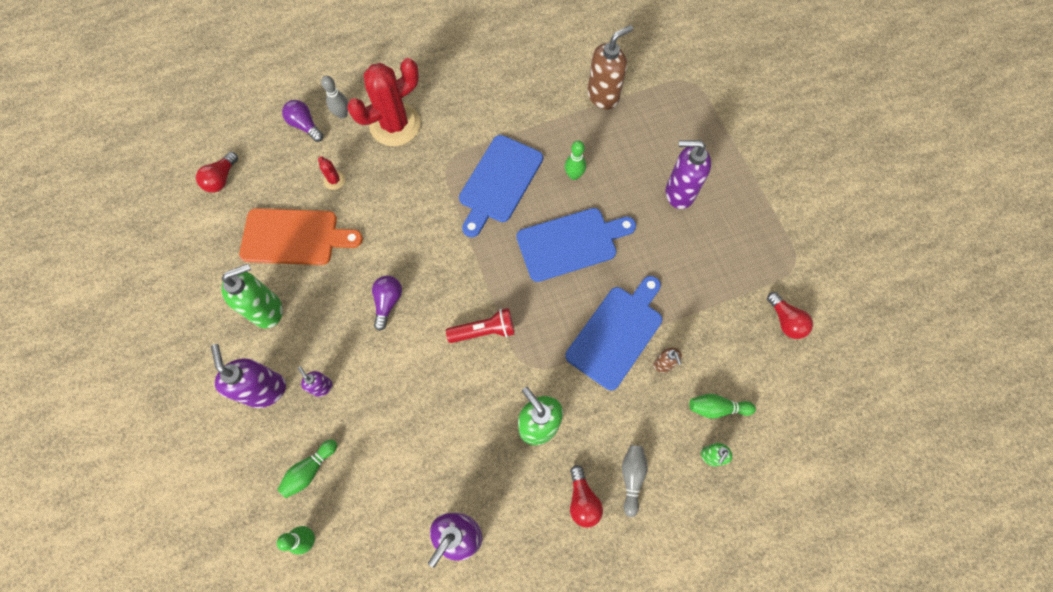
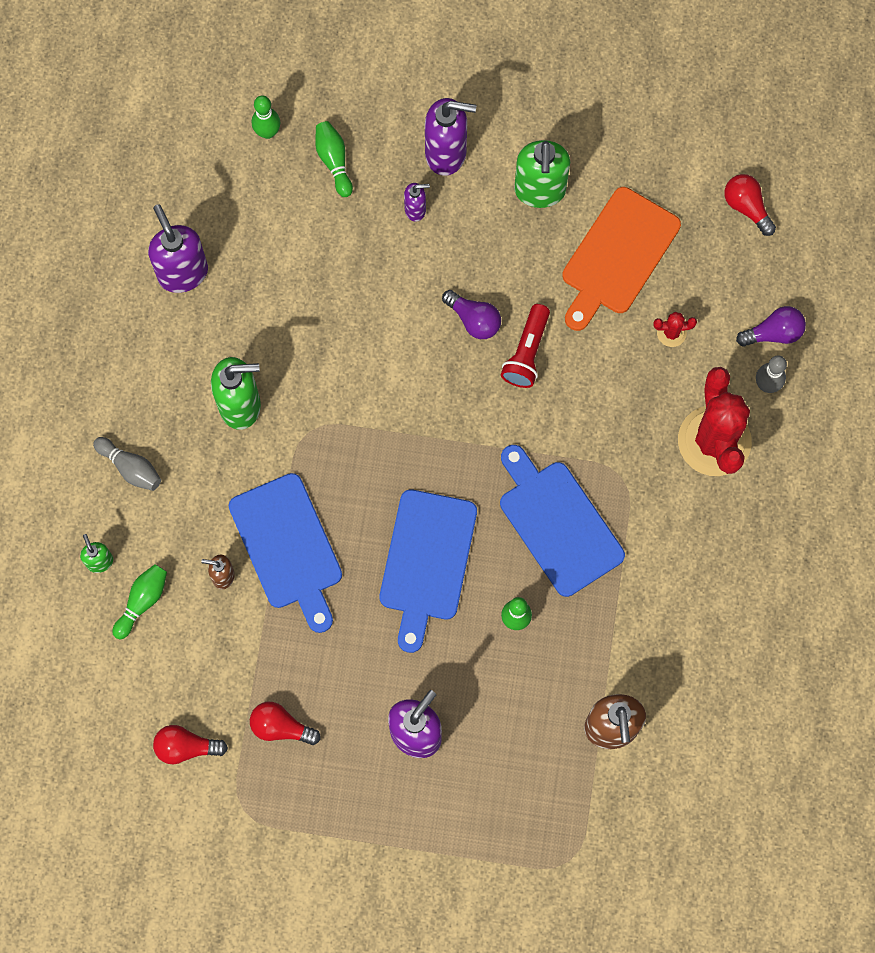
camera: 120 degrees right, 5 degrees up
(484, 331) = (378, 405): red flashlight -> red flashlight (527, 353)
(582, 500) = (140, 406): red light bulb -> red light bulb (281, 727)

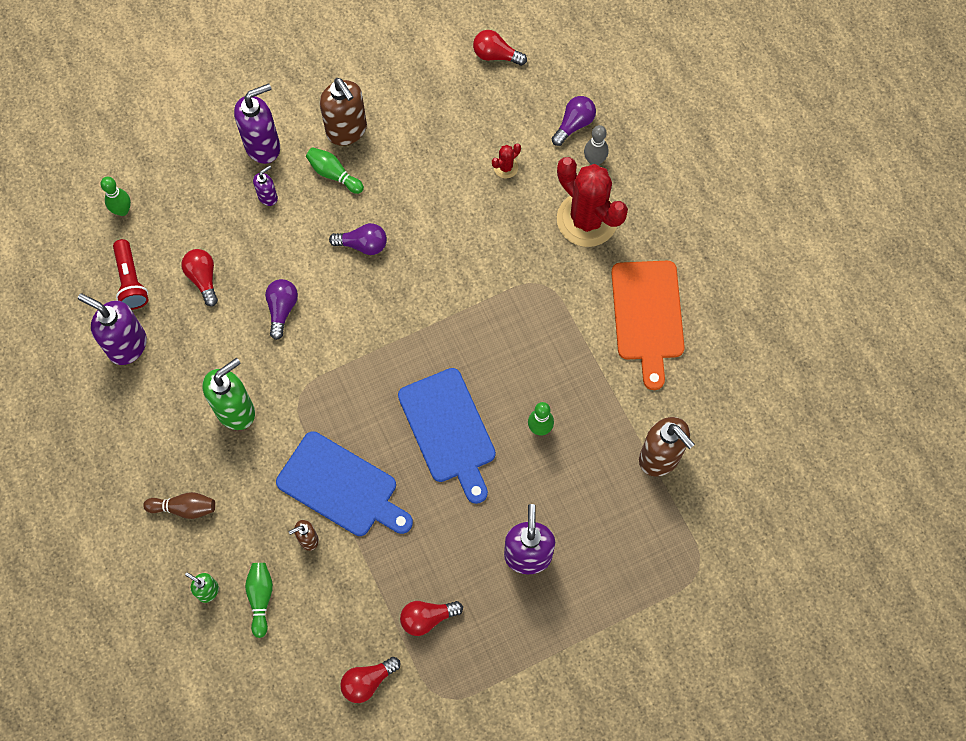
camera: 35 degrees left, 5 degrees down
(130, 468) = (184, 508): grey bowling pin -> brown bowling pin
(298, 253) = (203, 278): none -> red light bulb
(334, 161) = (185, 200): green bowling pin -> green bowling pin (334, 174)
(351, 334) = (282, 309): none -> purple light bulb
(527, 353) = (416, 243): red flashlight -> red flashlight (131, 281)
(540, 191) = (347, 131): green soap dispenser -> brown soap dispenser
(558, 523) = (521, 343): blue cutting board -> none
(617, 256) = (432, 140): orange cutting board -> orange cutting board (647, 315)

